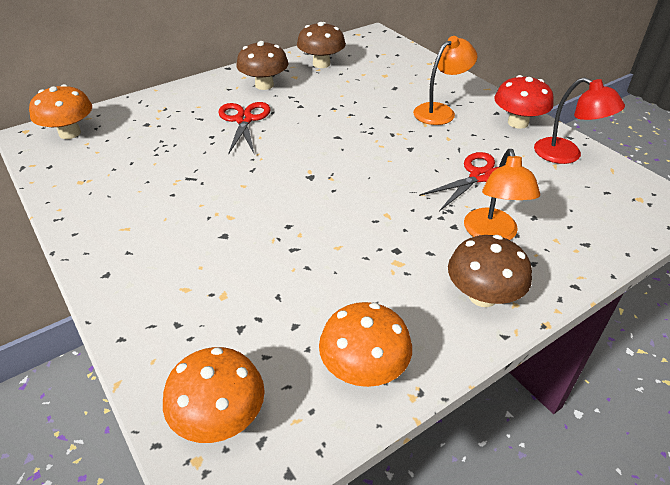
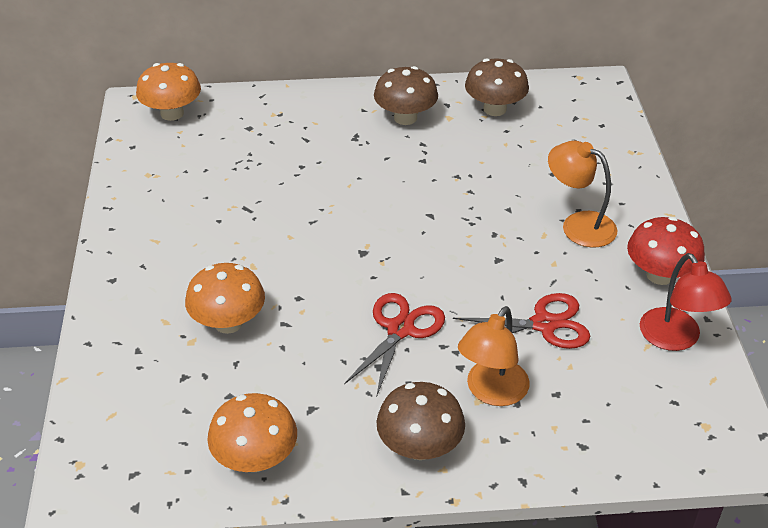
camera: 30 degrees right, 0 degrees up
(220, 418) = (117, 441): orange mushroom -> orange mushroom (228, 323)
(244, 120) = (349, 157): red scissors -> red scissors (400, 329)
(440, 111) = (578, 225): orange lamp -> orange lamp turned 135 degrees counterclockwise

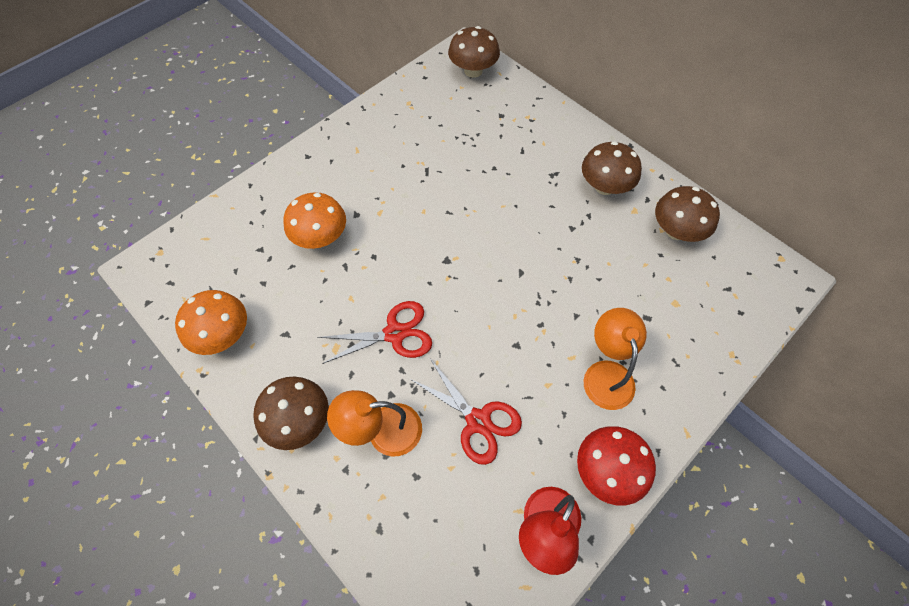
camera: 50 degrees right, 20 degrees up
(172, 113) = (473, 71): orange mushroom -> brown mushroom

